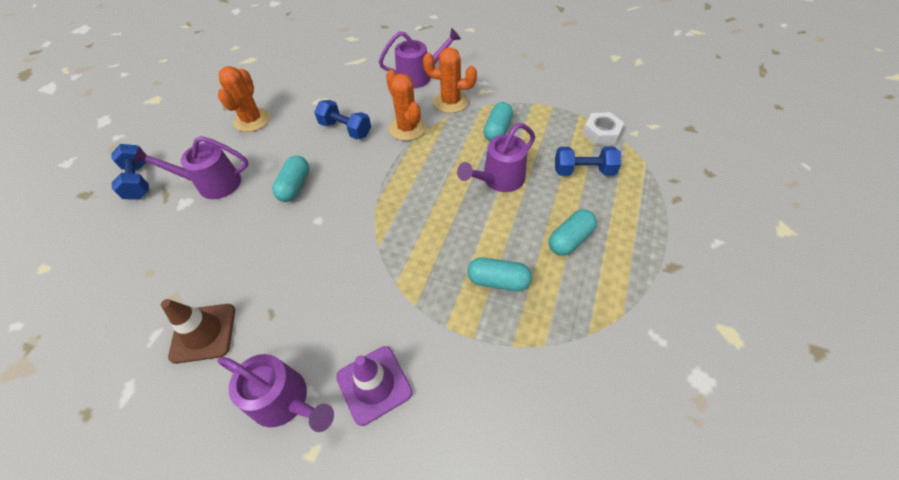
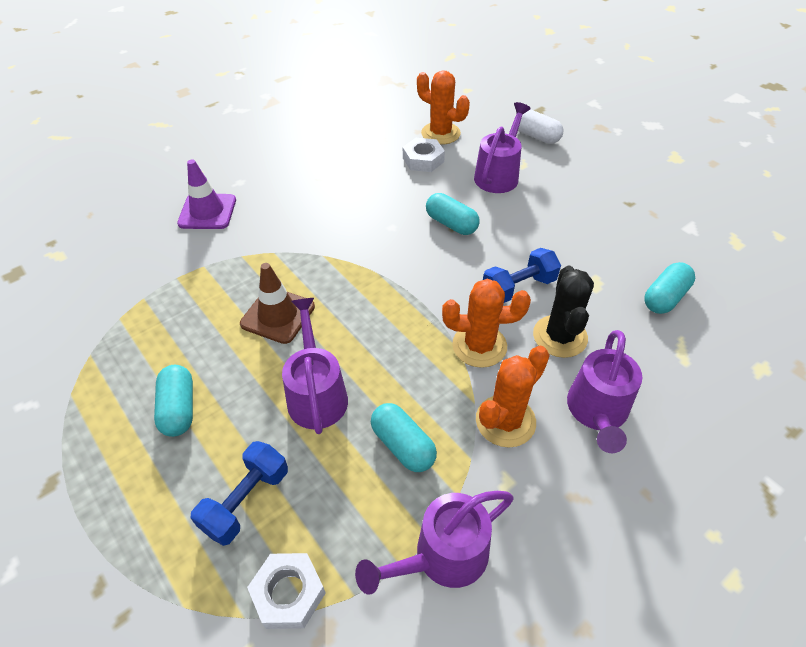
camera: 120 degrees right, 5 degrees down
(139, 181) = (536, 136): blue dumbbell -> white capsule
(203, 333) = (336, 147): brown traffic cone -> brown traffic cone (278, 315)
(205, 244) = (423, 160): none -> white nut
(252, 120) = (589, 218): orange cactus -> orange cactus (440, 133)
(286, 401) = (244, 171): purple watering can -> purple watering can (442, 557)
(376, 101) = (560, 336): none -> black cactus
(498, 281) = (202, 320): turquoise capsule -> turquoise capsule (664, 297)

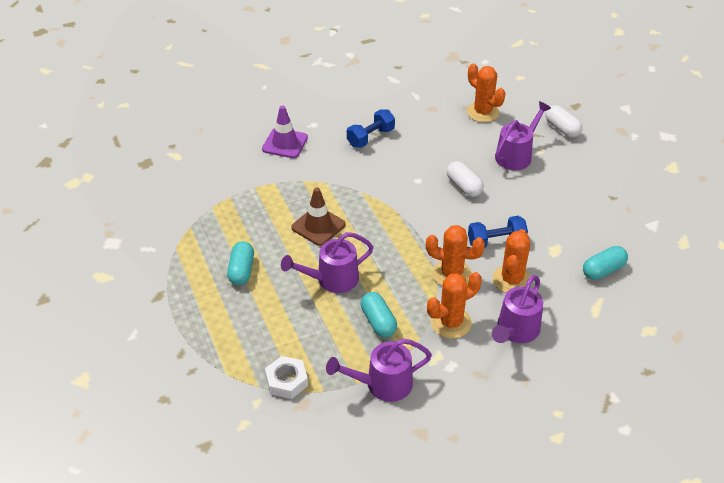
camera: 15 degrees right, 5 degrees down
(246, 501) = (272, 330): blue dumbbell -> blue dumbbell (370, 137)
(316, 393) = (331, 280): purple watering can -> purple watering can turned 120 degrees counterclockwise
(423, 160) = (460, 132): white nut -> none
(451, 224) = (464, 186): turquoise capsule -> white capsule
(560, 336) = (511, 280): black cactus -> orange cactus

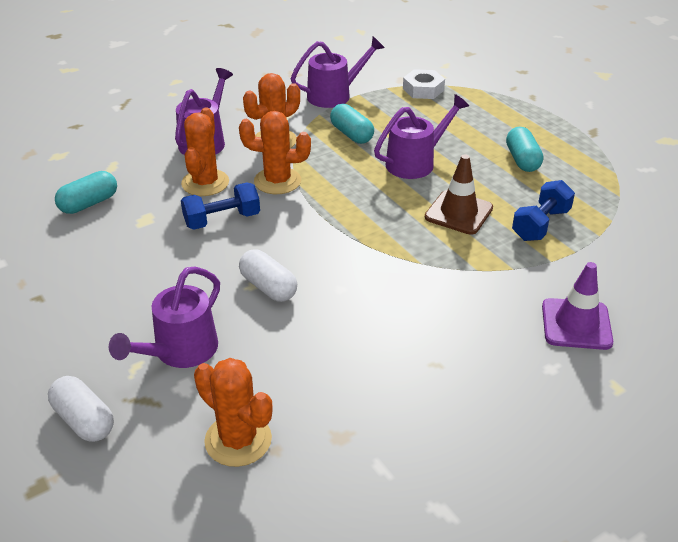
camera: 170 degrees right, 5 degrees down
(370, 137) = (438, 354): blue dumbbell -> blue dumbbell (540, 224)

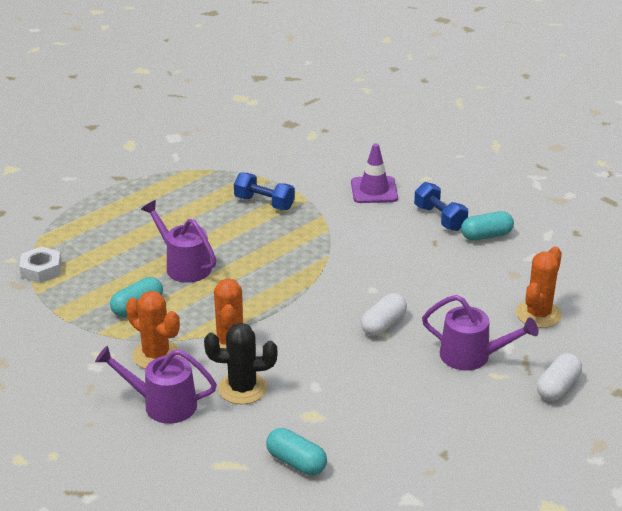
camera: 100 degrees left, 5 degrees down
(205, 183) = (242, 388): orange cactus -> black cactus
(222, 220) = (300, 366): blue dumbbell -> blue dumbbell (440, 218)
(335, 95) = (54, 326): purple watering can -> none
(458, 213) = (257, 240): brown traffic cone -> none
(522, 160) = (171, 211): turquoise capsule -> turquoise capsule (486, 236)

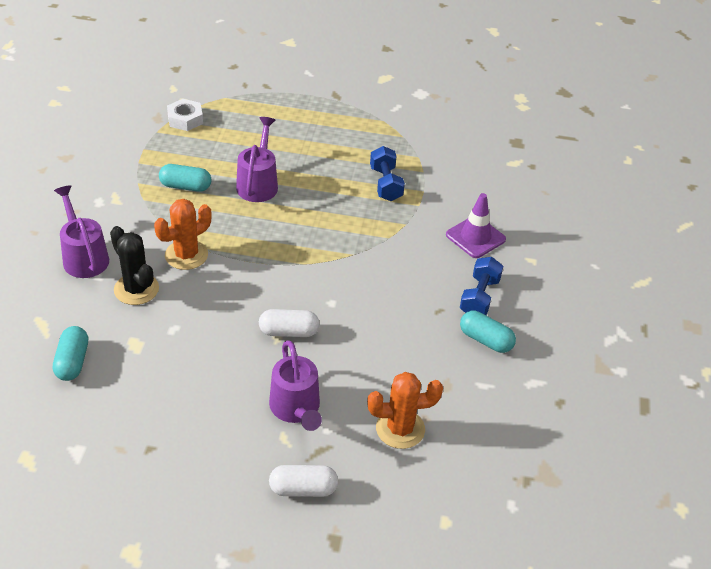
camera: 50 degrees right, 10 degrees up
(156, 355) = (137, 225): orange cactus -> none

